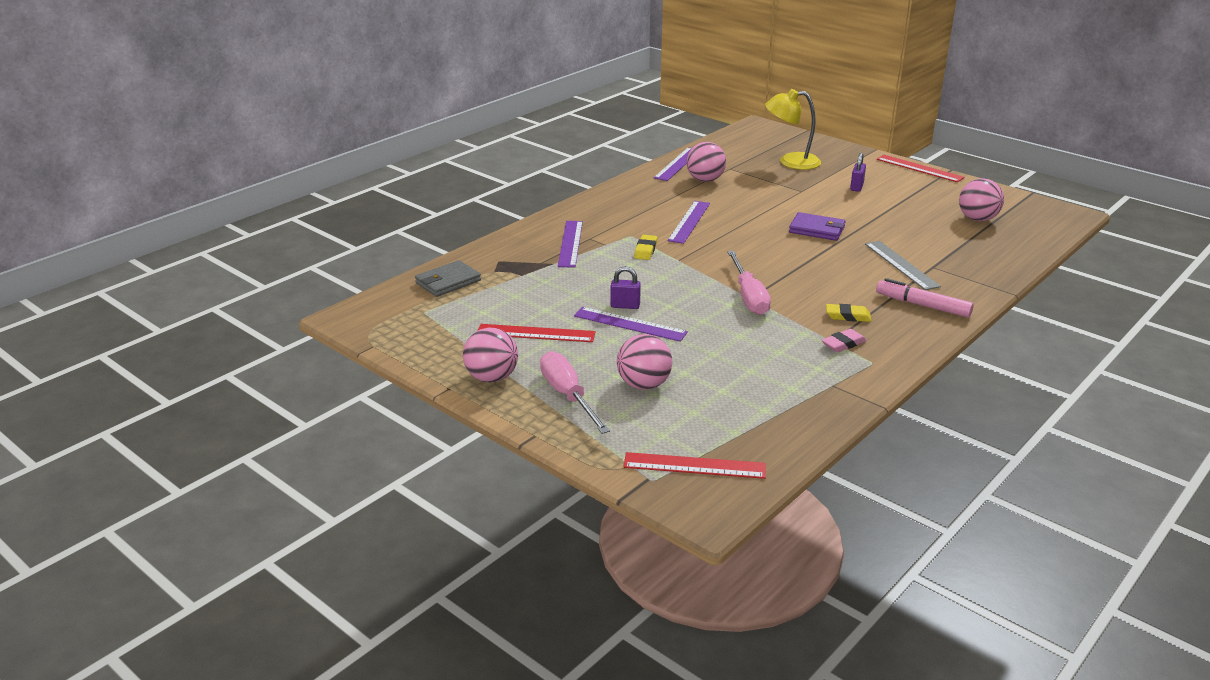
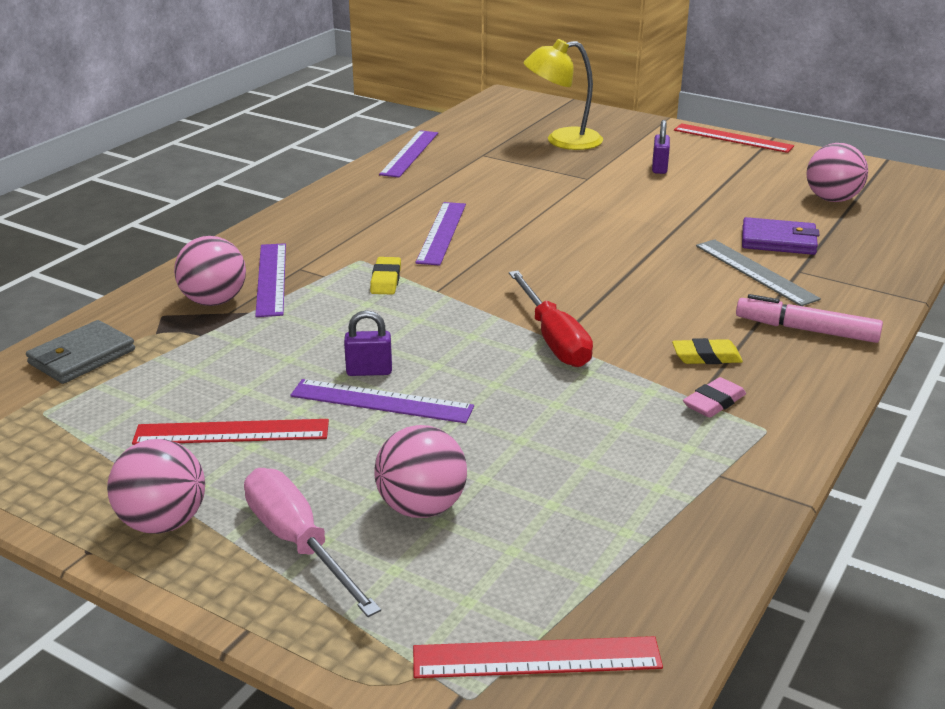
camera: 10 degrees left, 0 degrees up
(705, 180) = (452, 172): pink ball -> pink ball (214, 301)
(748, 296) = (553, 339): pink screwdriver -> red screwdriver
(817, 230) = (624, 230): purple wallet -> purple wallet (778, 241)

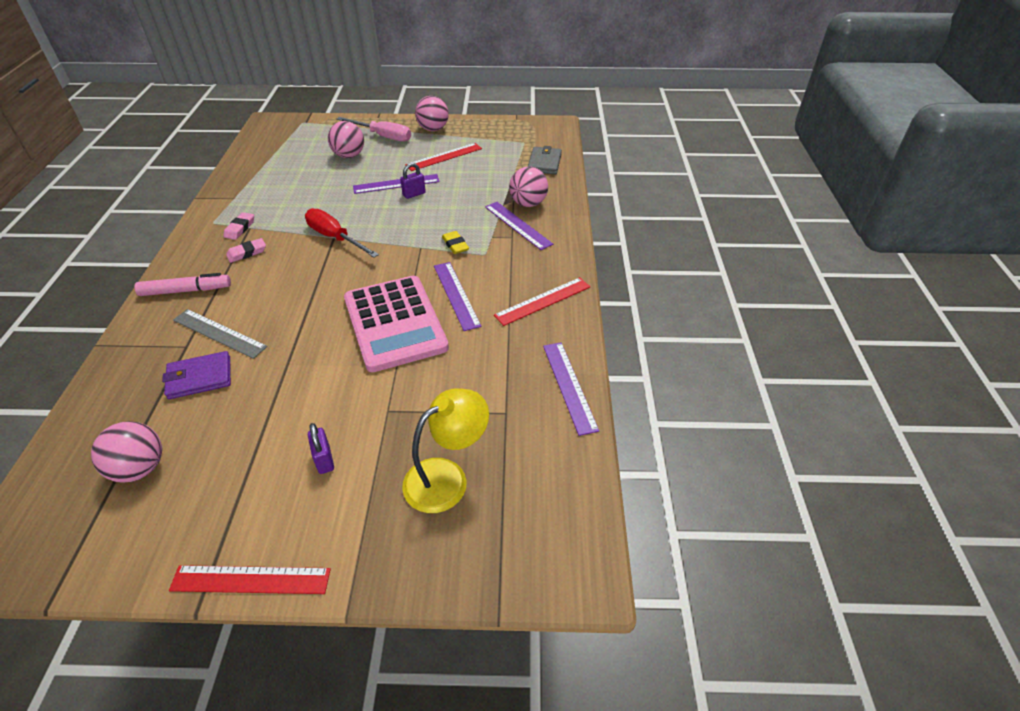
camera: 150 degrees right, 15 degrees up
(535, 228) = (395, 323): none -> pink calculator
(536, 657) = (287, 133): red ruler -> red ruler (543, 301)
(706, 357) = (247, 253): yellow eraser -> pink eraser

